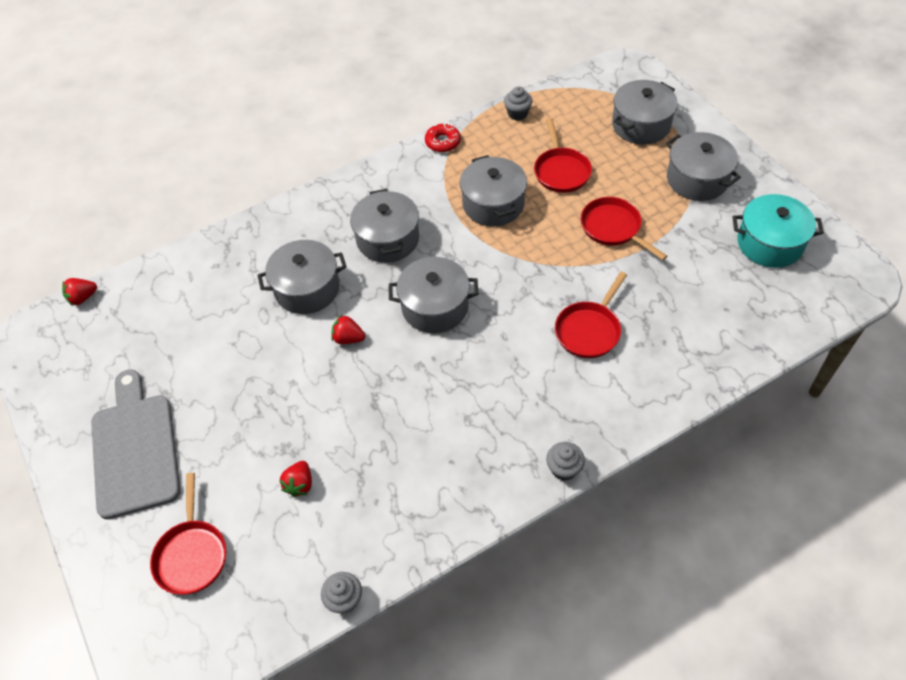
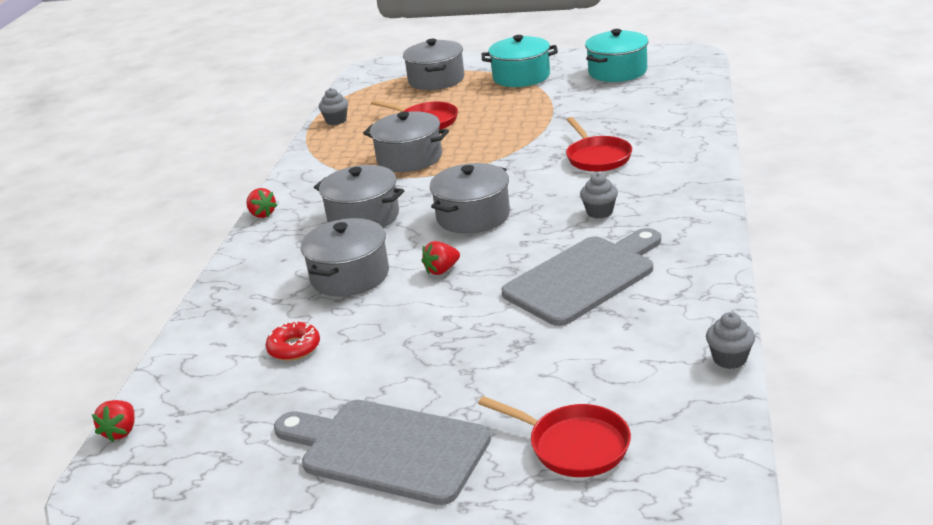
camera: 50 degrees left, 25 degrees down
(300, 484) = (571, 347): red strawberry -> red strawberry (262, 214)
(395, 437) = (584, 277): none -> grey cutting board
(443, 142) = (304, 160): red donut -> red donut (294, 348)
(564, 469) = (715, 208): grey cupcake -> grey cupcake (599, 212)
(613, 228) = (515, 119): red pan -> none
(697, 179) = (521, 77): grey pot -> turquoise pot

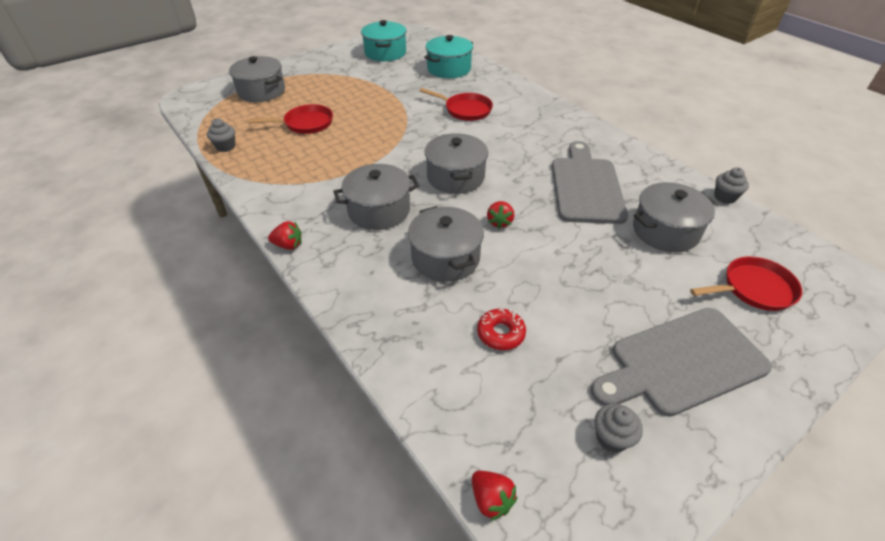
camera: 50 degrees left, 15 degrees up
(409, 158) = (339, 154): grey pot -> grey pot (665, 231)
(521, 77) = (325, 72): turquoise pot -> turquoise pot (449, 69)
(599, 212) = (525, 143): grey cupcake -> grey cupcake (611, 438)

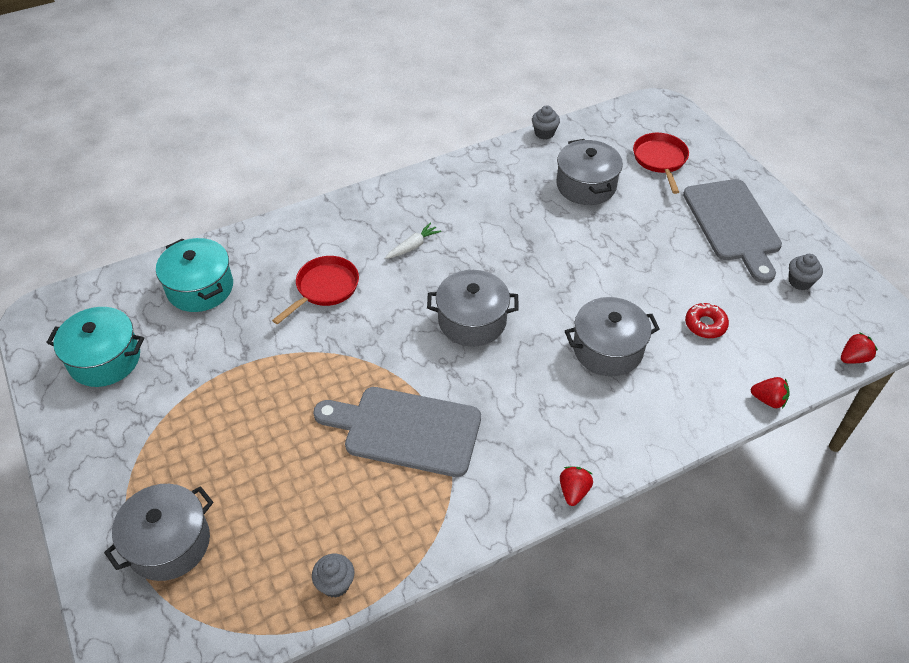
camera: 80 degrees left, 5 degrees up
(305, 124) = (300, 475): red pan -> none
(379, 210) = (522, 399): grey pot -> none
(499, 222) = (558, 297): red strawberry -> red strawberry (768, 400)
(525, 140) = (413, 246): none -> white carrot
(586, 186) = (510, 219): grey cutting board -> grey cutting board (405, 430)

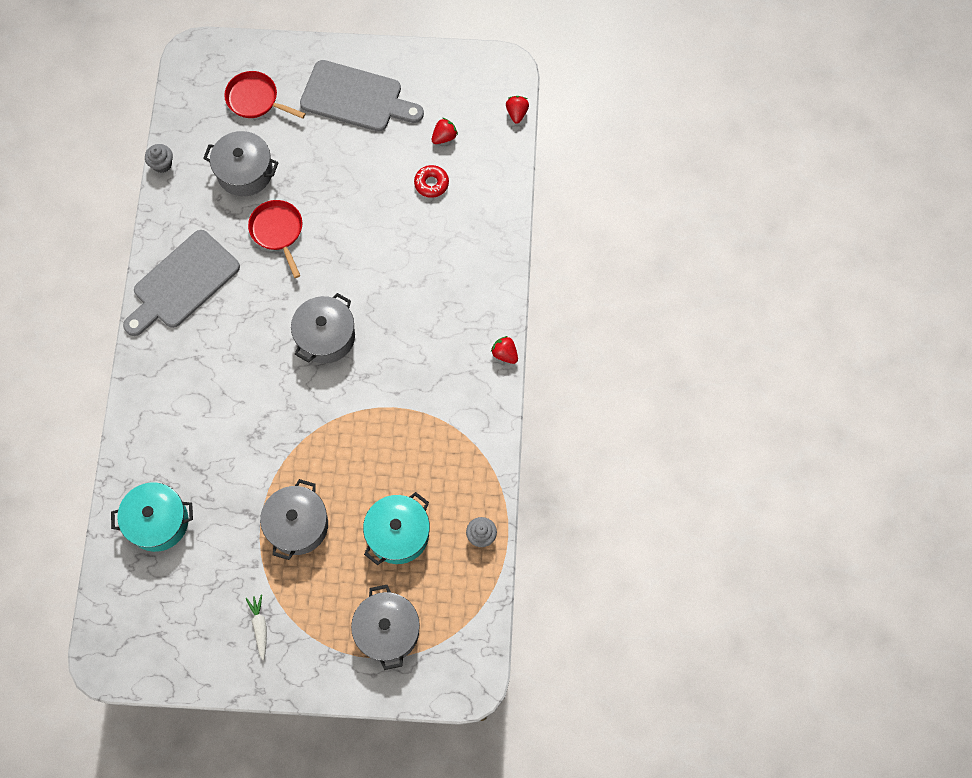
camera: 60 degrees left, 20 degrees up
(105, 359) = (188, 622): turquoise pot -> turquoise pot (398, 534)
(325, 288) = (222, 426): red pan -> red pan (278, 231)
(405, 430) = (392, 434): grey cutting board -> grey cutting board (182, 283)
(413, 246) = (222, 338): white carrot -> white carrot (260, 626)
(607, 349) = (410, 261): grey pot -> grey pot (297, 525)
(768, 400) = (514, 190): red strawberry -> red strawberry (444, 137)
(800, 282) = (436, 95): grey cupcake -> none

